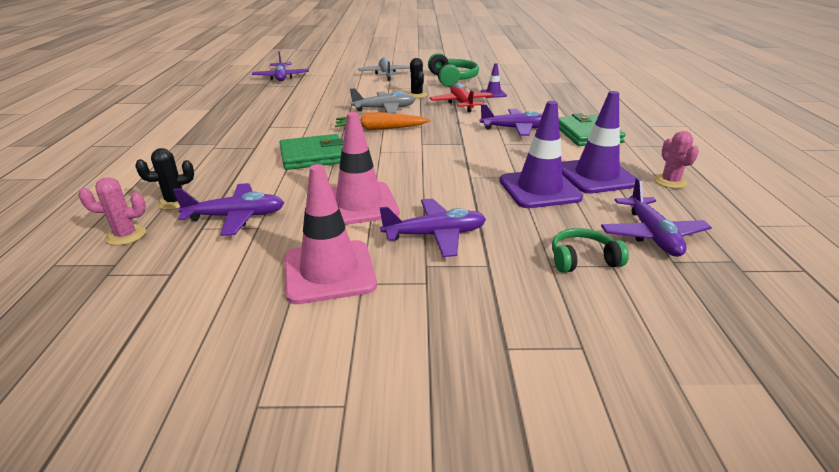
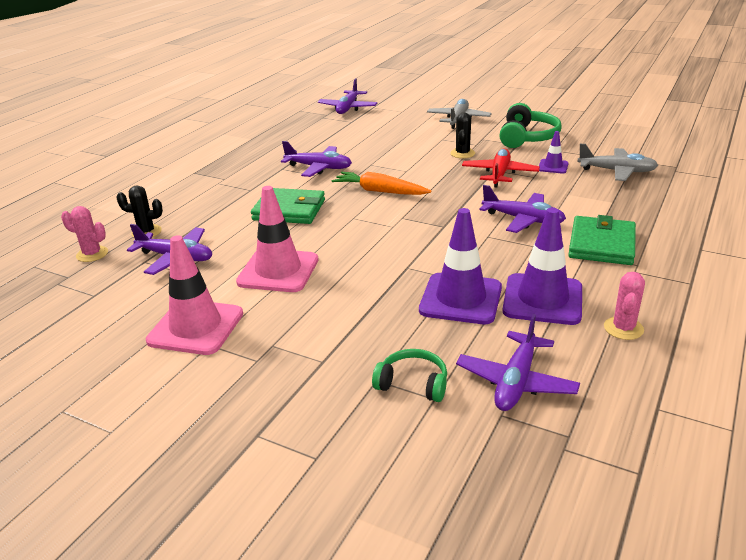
camera: 30 degrees right, 0 degrees up
(384, 109) = (409, 167): grey plane -> grey plane (616, 171)
(435, 235) = (309, 319): purple plane -> purple plane (319, 168)

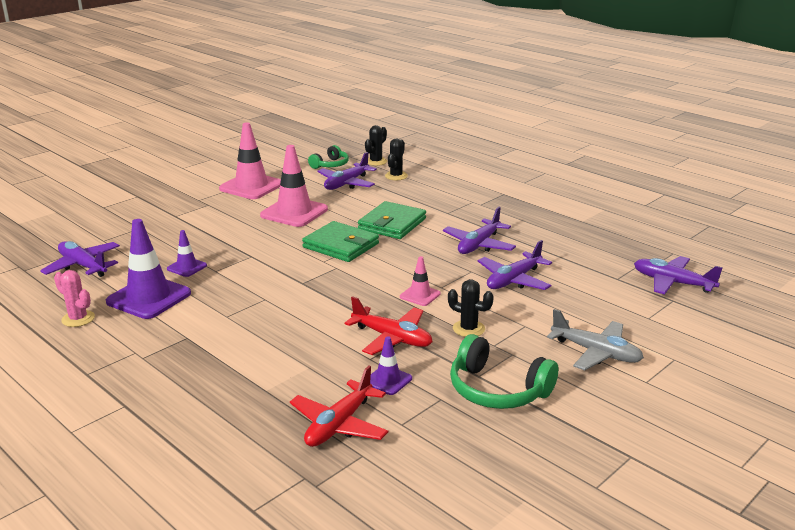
camera: 105 degrees right, 5 degrees down
(92, 254) = (376, 161): pink cactus -> black cactus
(380, 191) = (400, 266): orange carrot -> none
(413, 383) = (123, 236): green headphones -> green headphones (330, 165)
(426, 175) = (420, 295): none -> pink traffic cone
(461, 299) = (187, 267): purple traffic cone -> purple traffic cone, size x0.51
(523, 220) = (277, 324): purple plane -> purple plane (513, 280)
(602, 244) = (192, 351): green wallet -> green wallet (341, 245)
(616, 171) = (339, 424): grey plane -> red plane

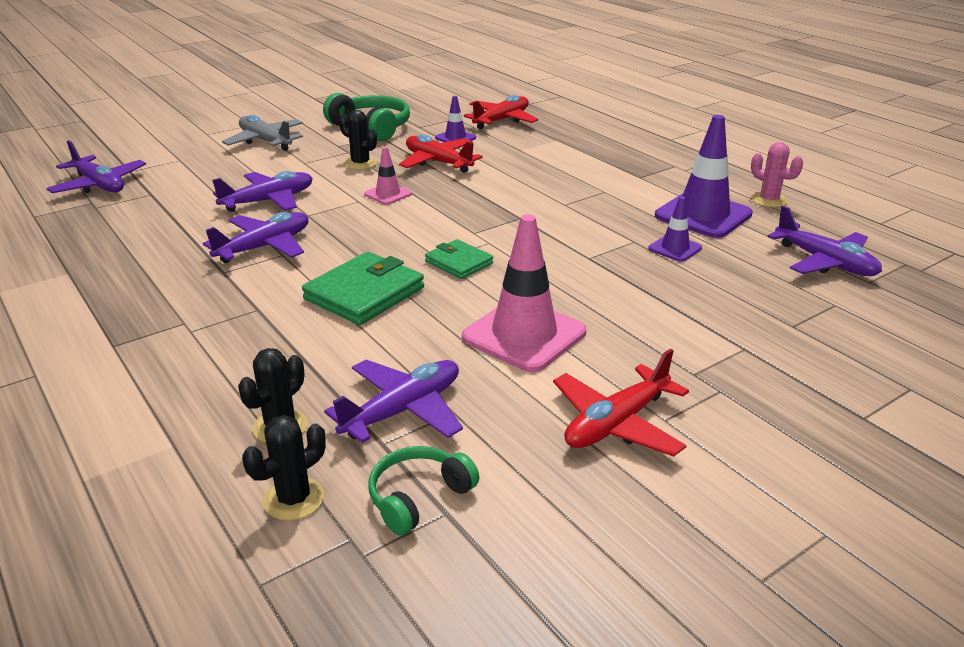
camera: 170 degrees left, 5 degrees up
(251, 186) = (616, 423): pink traffic cone -> red plane
(341, 245) = (459, 262): green wallet -> green wallet, size x0.60

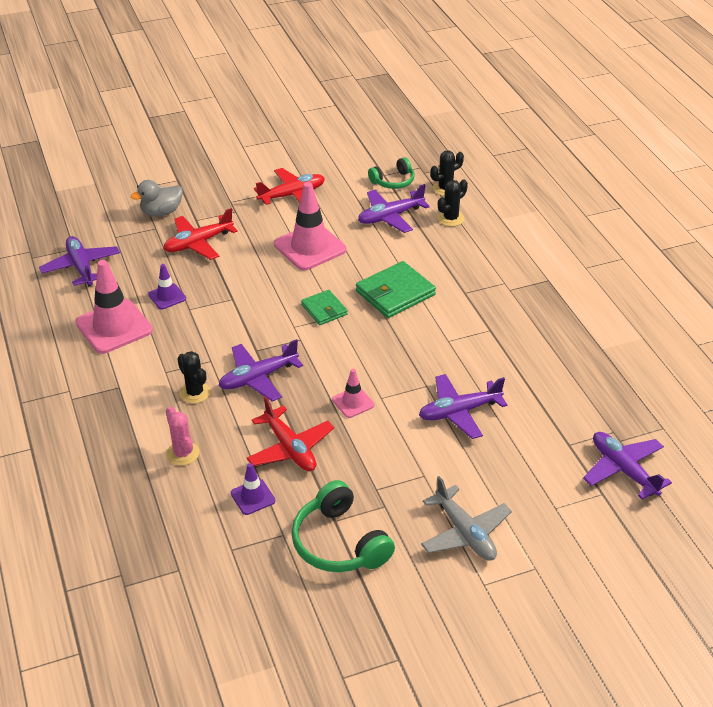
camera: 165 degrees left, 10 degrees up
(264, 247) = (461, 351): purple plane -> purple plane (258, 378)
(360, 164) = (367, 461): black cactus -> black cactus (195, 393)
(501, 120) = (181, 531): red plane -> red plane (198, 243)
(703, 215) = (114, 327): purple traffic cone -> pink traffic cone
(769, 200) = (45, 334): pink cactus -> pink cactus (182, 453)
(815, 351) = (161, 212): none -> grey duck

